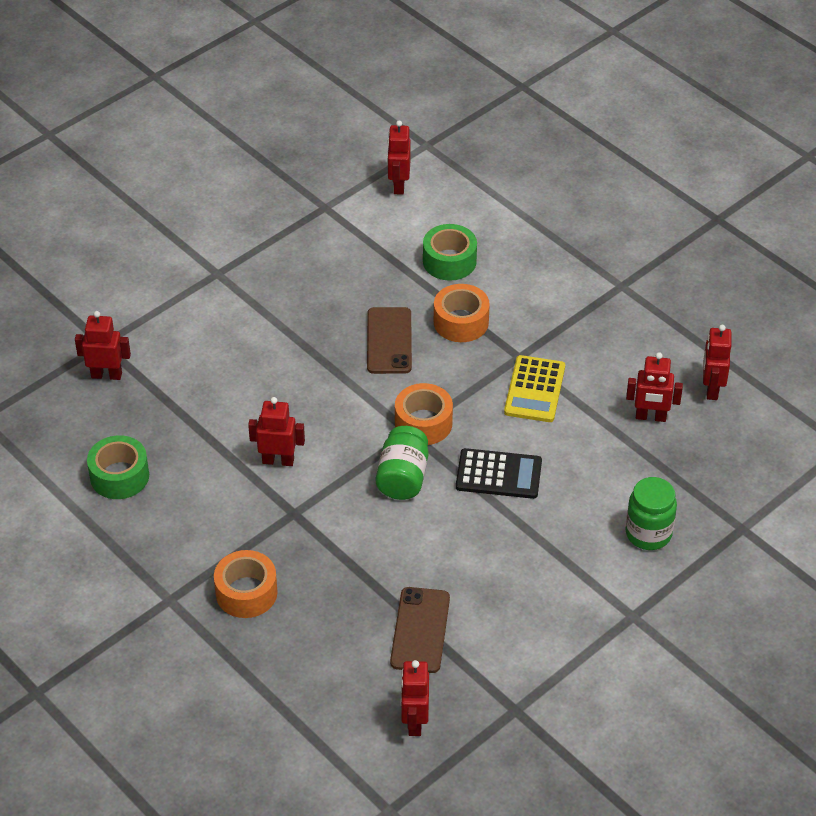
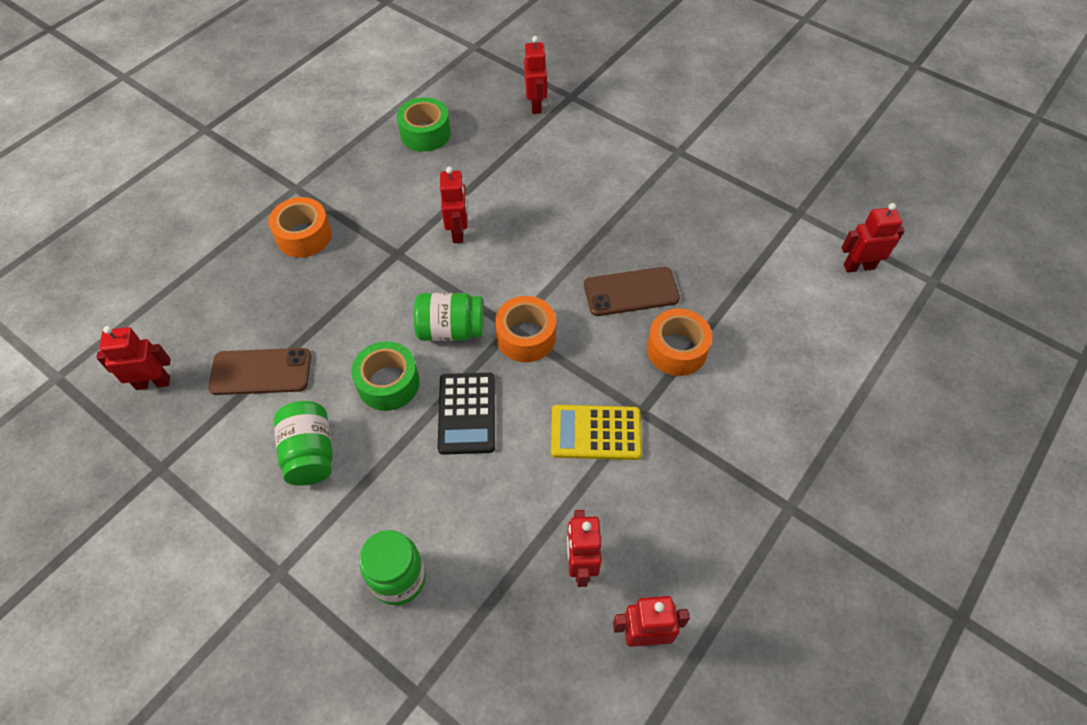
camera: 80 degrees right, 10 degrees up
(449, 261) = (763, 327): green tape -> green tape (388, 383)
(520, 592) = (310, 453): none -> green jar

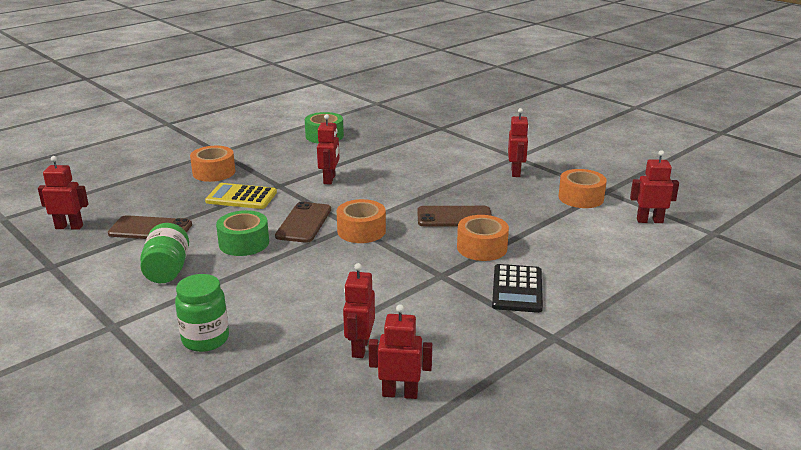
camera: 10 degrees right, 30 degrees down
(451, 330) = (304, 223): green jar -> brown phone
(467, 413) = (298, 263): black calculator -> black calculator (517, 289)
(536, 105) = (412, 130): red robot -> red robot (516, 172)
(595, 433) = (399, 282): yellow calculator -> yellow calculator (241, 197)
(772, 230) = (581, 198): none -> orange tape

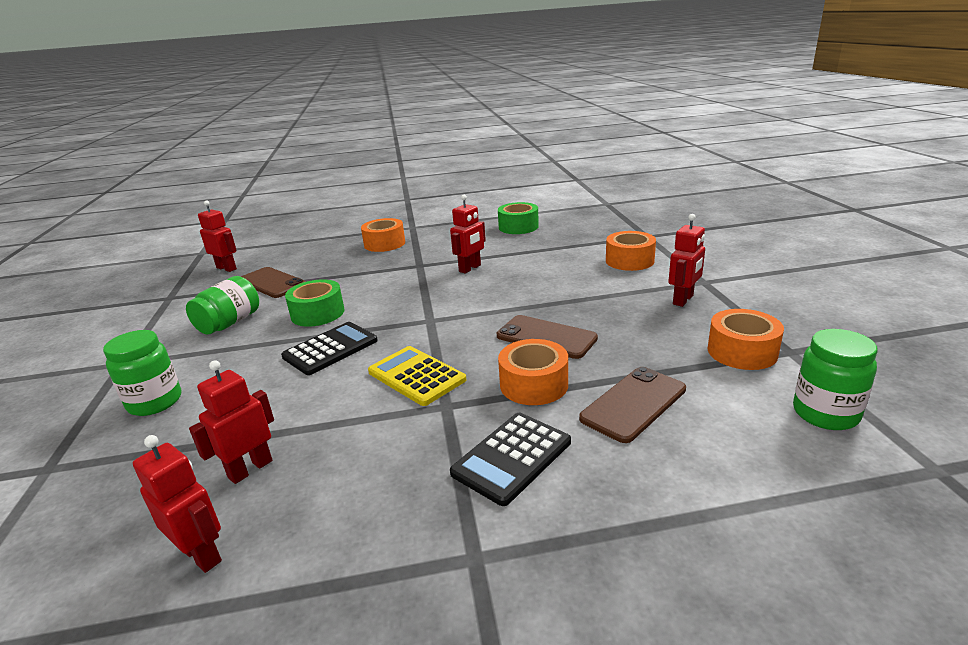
camera: 35 degrees right, 0 degrees up
(241, 197) = (375, 270): yellow calculator -> yellow calculator (416, 376)
(299, 265) = (330, 349): none -> black calculator
(304, 223) = (392, 306): brown phone -> brown phone (633, 404)
(361, 231) = (431, 328): orange tape -> orange tape (629, 261)
(649, 221) = (825, 414): red robot -> green jar

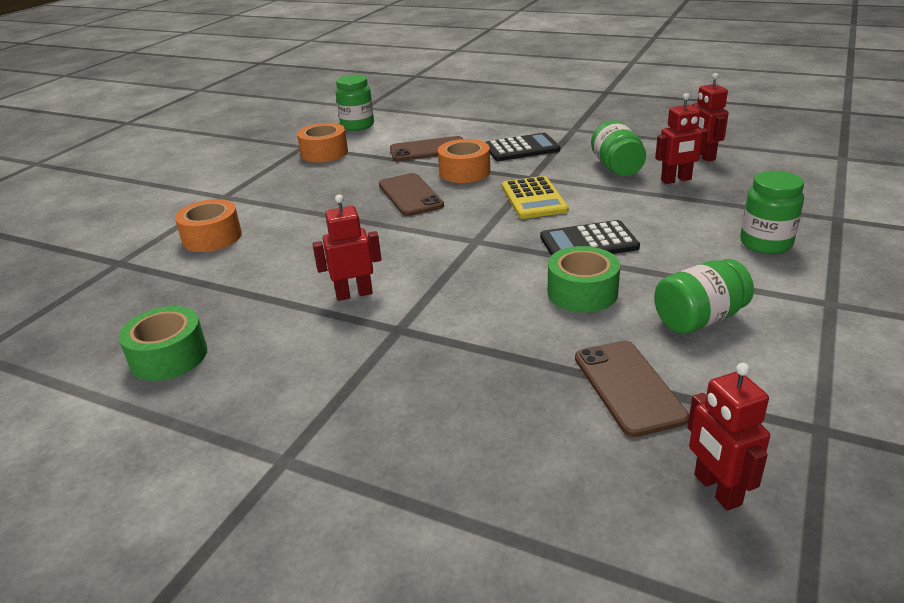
camera: 145 degrees left, 5 degrees up
(343, 466) = (616, 167): none -> green jar
(384, 244) = (386, 419): orange tape -> none
(683, 300) = (272, 188): red robot -> none

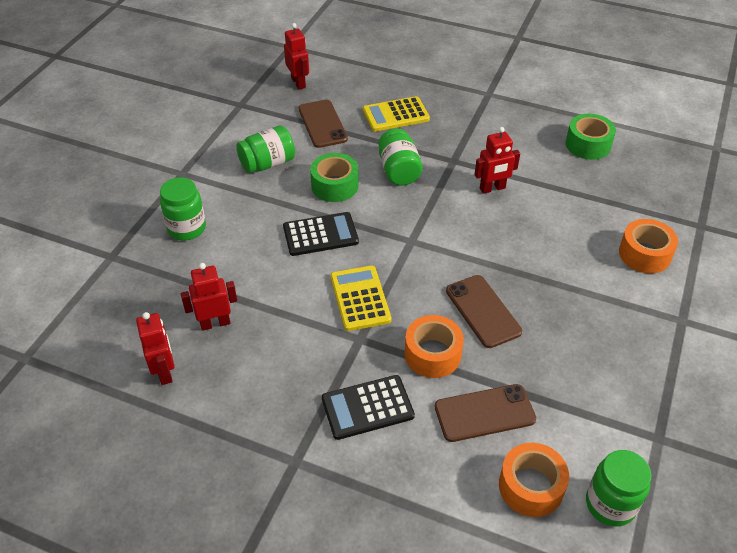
camera: 175 degrees right, 15 degrees up
(324, 153) = (619, 415): orange tape -> orange tape (530, 486)
(487, 408) = (395, 115): none -> yellow calculator
(616, 167) = (266, 353): green jar -> green jar (399, 171)

